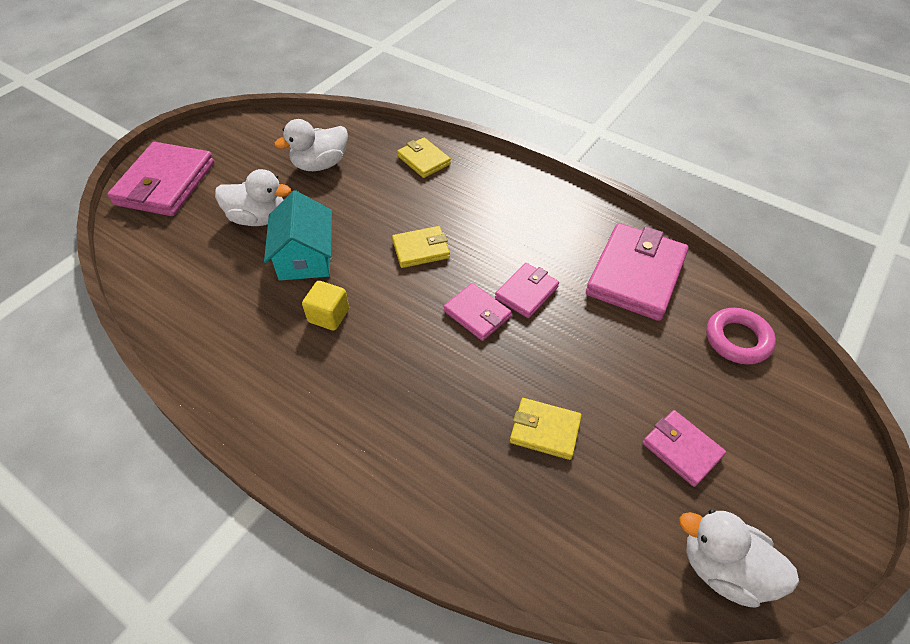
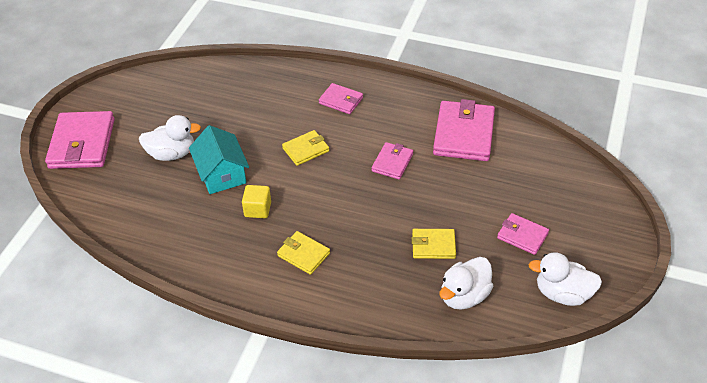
camera: 15 degrees left, 5 degrees down
(320, 164) = (201, 103): white duck -> white duck (464, 296)
(424, 160) = (281, 83): yellow wallet -> yellow wallet (303, 254)
(477, 314) = (363, 184): pink wallet -> pink wallet (341, 101)
(737, 339) = (541, 161): pink ring -> none

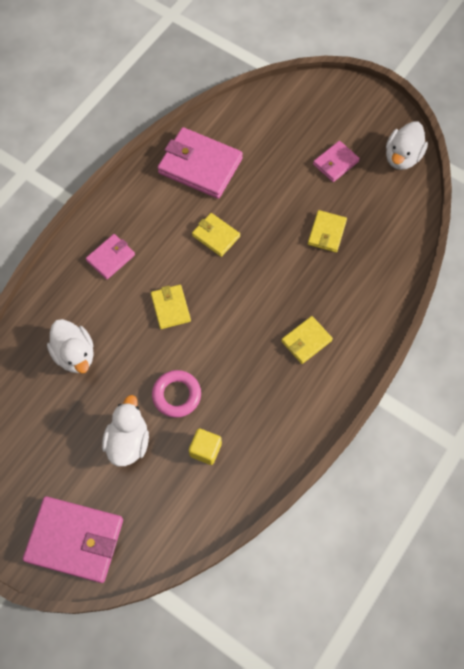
camera: 75 degrees left, 20 degrees up
(222, 174) = (176, 395): turquoise house -> pink ring
(257, 209) = (237, 370): yellow cube -> yellow cube (205, 449)
(392, 163) = (216, 236): pink wallet -> yellow wallet
(464, 296) = (386, 227): white duck -> white duck (75, 354)

